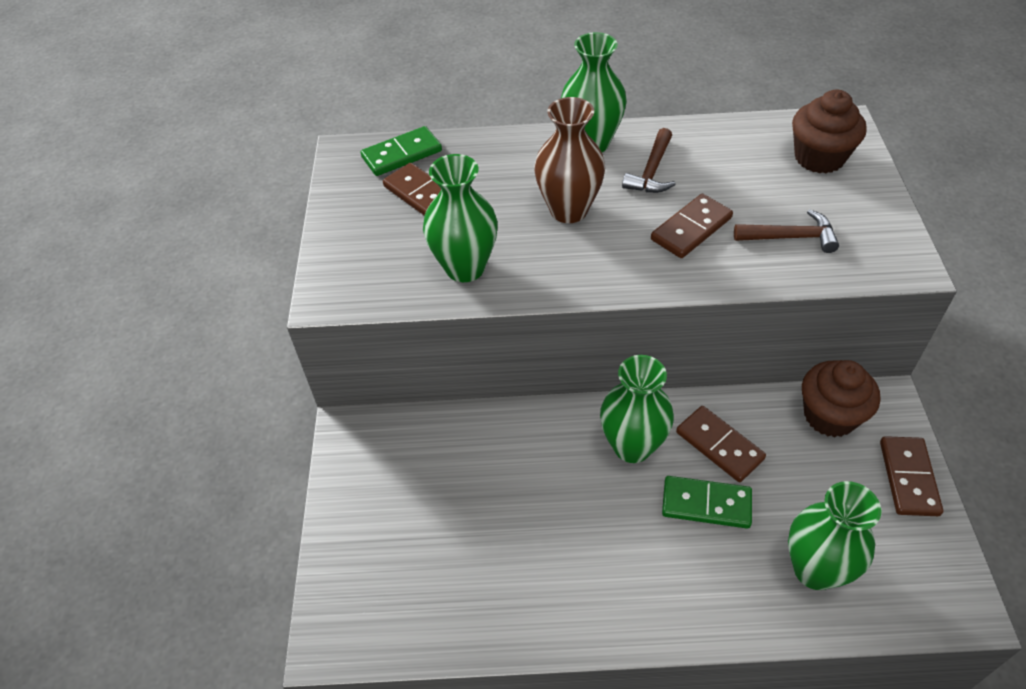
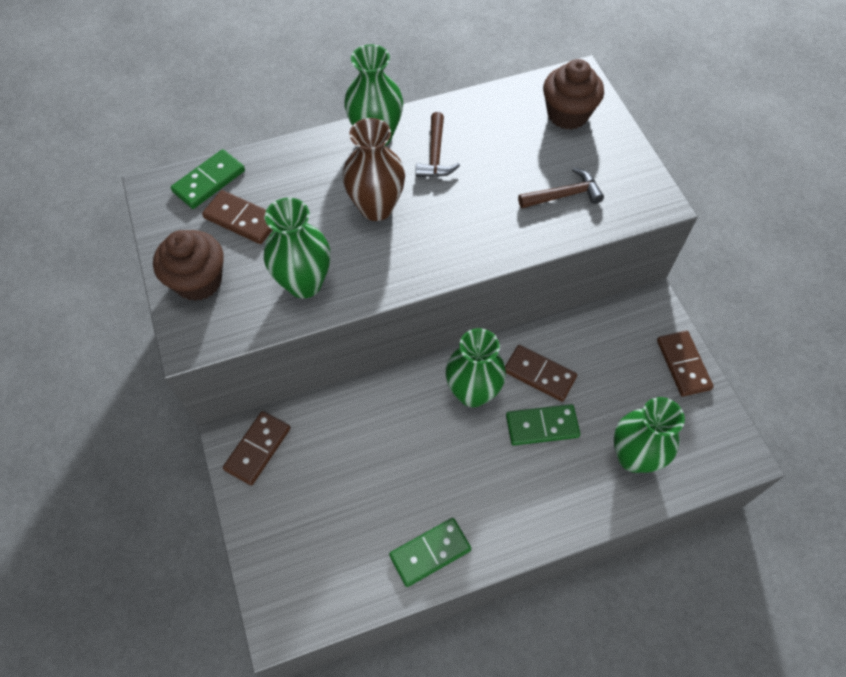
camera: 20 degrees left, 10 degrees up
(527, 611) = (430, 553): none -> green domino
(691, 229) = (483, 204): brown domino -> brown domino (258, 449)
(830, 416) = (615, 328): brown cupcake -> brown cupcake (198, 281)

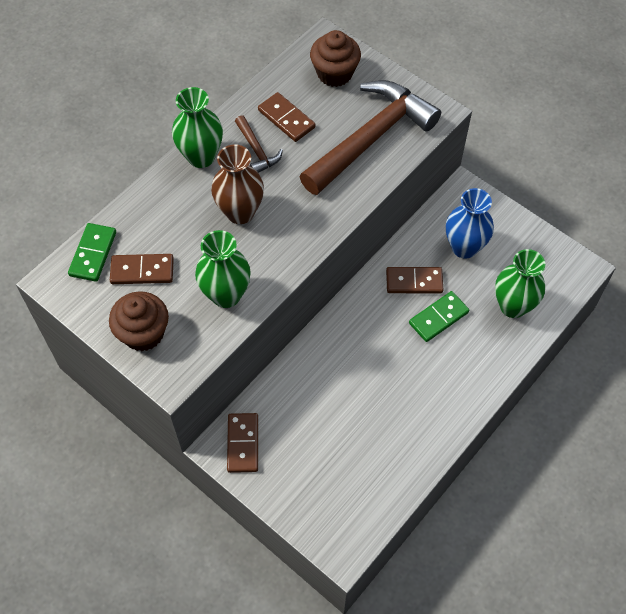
camera: 30 degrees left, 0 degrees up
(430, 553) = (416, 446): green domino -> none
(472, 392) = (375, 319): green vase -> none
(564, 195) = (371, 138): brown hammer -> brown hammer, size x2.30
(617, 365) = (464, 247): none -> blue vase
(683, 364) = (508, 224): brown domino -> brown domino (286, 119)

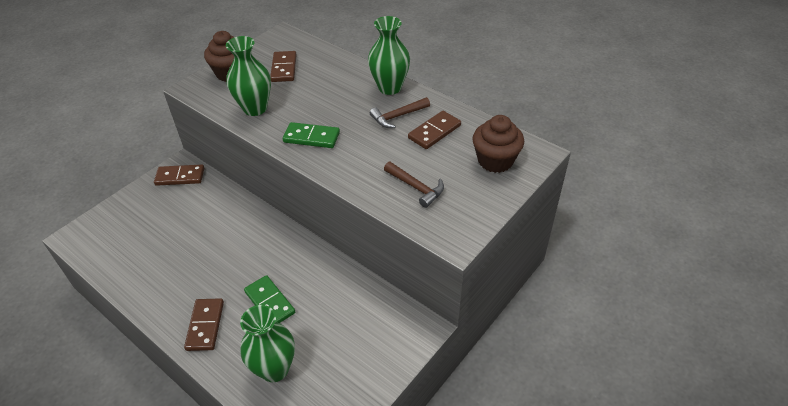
camera: 90 degrees right, 15 degrees down
(93, 254) = (301, 47): green domino -> green domino (311, 137)
(240, 212) = (333, 111): brown vase -> none
(371, 138) = (416, 187): brown hammer -> brown hammer, size x0.44
(414, 282) = (311, 283): brown domino -> brown domino (205, 326)
(464, 247) = (349, 326): blue vase -> none

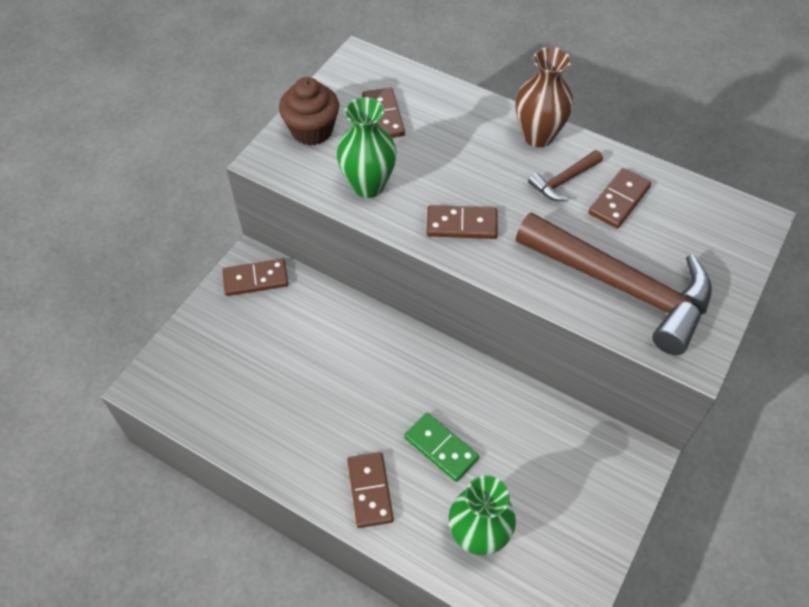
camera: 10 degrees left, 10 degrees up
(311, 137) = (461, 224): green domino -> brown domino
(389, 88) = (538, 136): green vase -> brown vase
(416, 187) = (623, 287): brown hammer -> brown hammer, size x2.30
(495, 160) = (709, 237): brown cupcake -> none

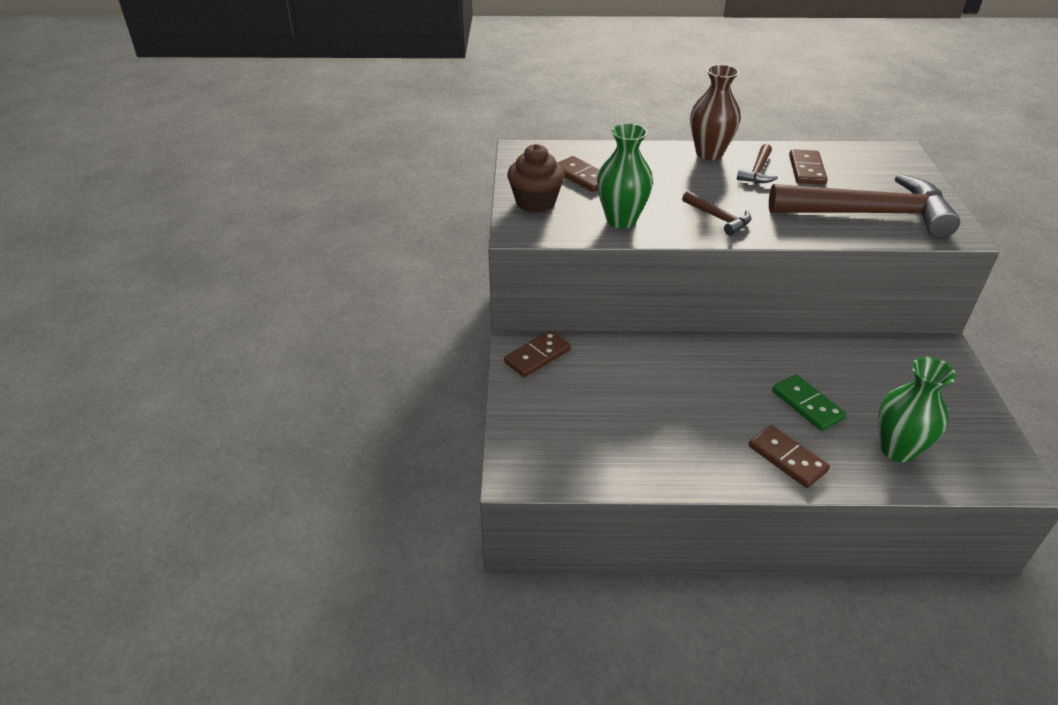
camera: 30 degrees left, 15 degrees down
(441, 448) = (807, 405): green domino -> green domino turned 45 degrees clockwise
(461, 224) = (719, 218): brown domino -> brown hammer

